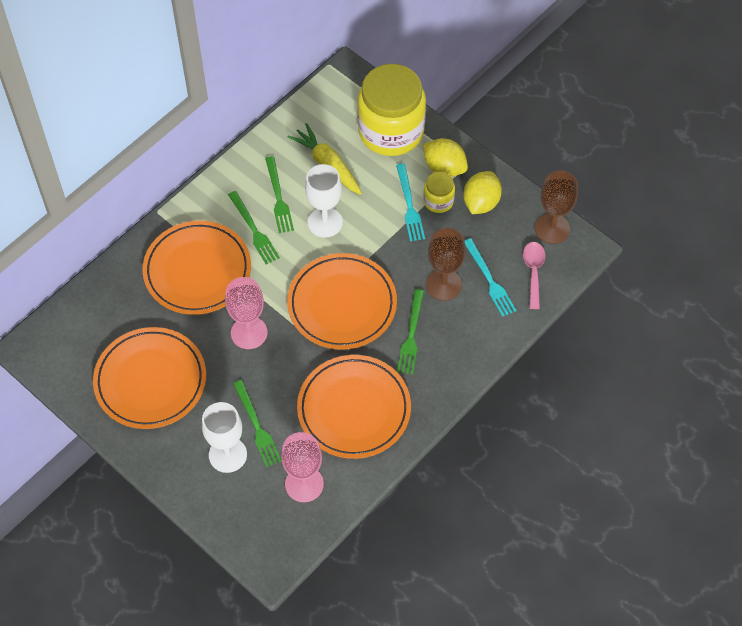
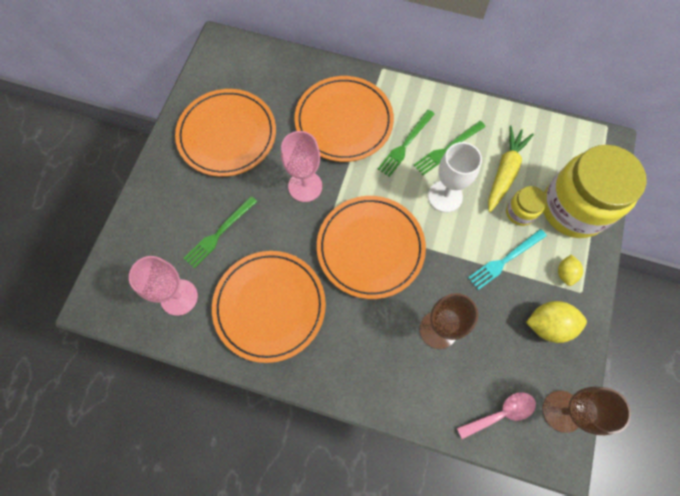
camera: 65 degrees right, 10 degrees up
(227, 455) = (183, 223): white goblet -> none
(411, 335) = (369, 323): green fork -> none
(438, 201) = (525, 284): yellow jar -> yellow jar (520, 212)
(444, 168) = (565, 273): yellow lemon -> yellow lemon, size x0.58
(489, 280) = (467, 372): turquoise fork -> none

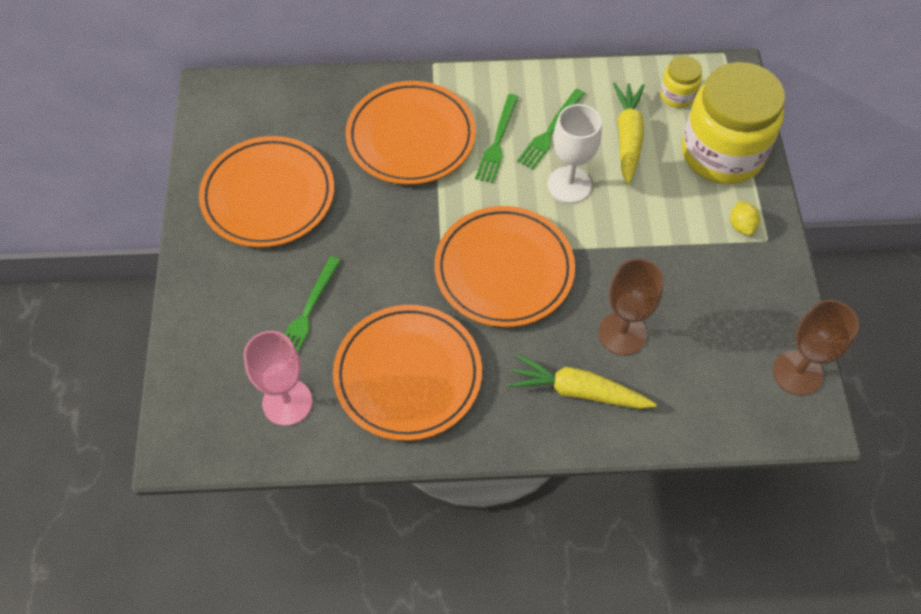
camera: 20 degrees left, 10 degrees down
(305, 186) = (394, 225): pink goblet -> none
(387, 364) = (578, 391): none -> yellow carrot
(501, 413) = (731, 399): pink spoon -> none
(505, 260) = (668, 233): turquoise fork -> none
(520, 212) = (663, 176): yellow jar -> yellow jar (677, 95)
(548, 325) = (745, 287): yellow lemon -> none

